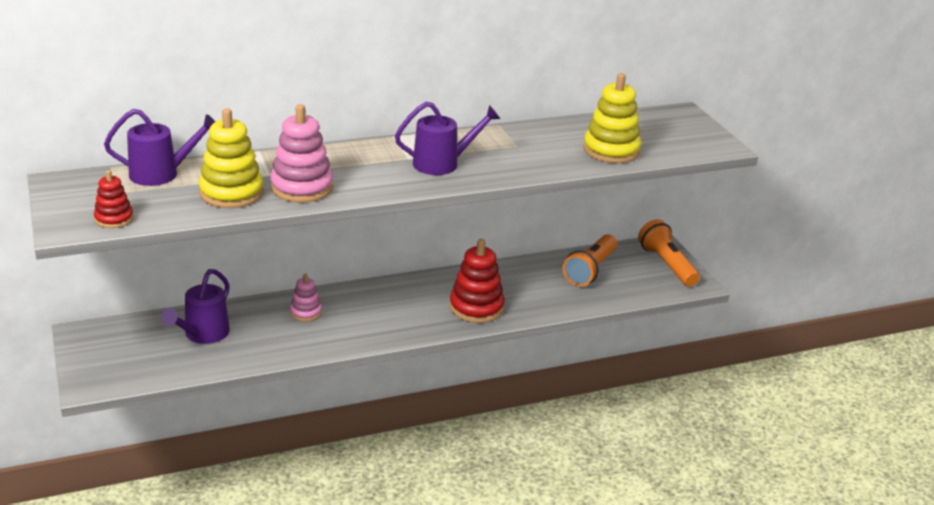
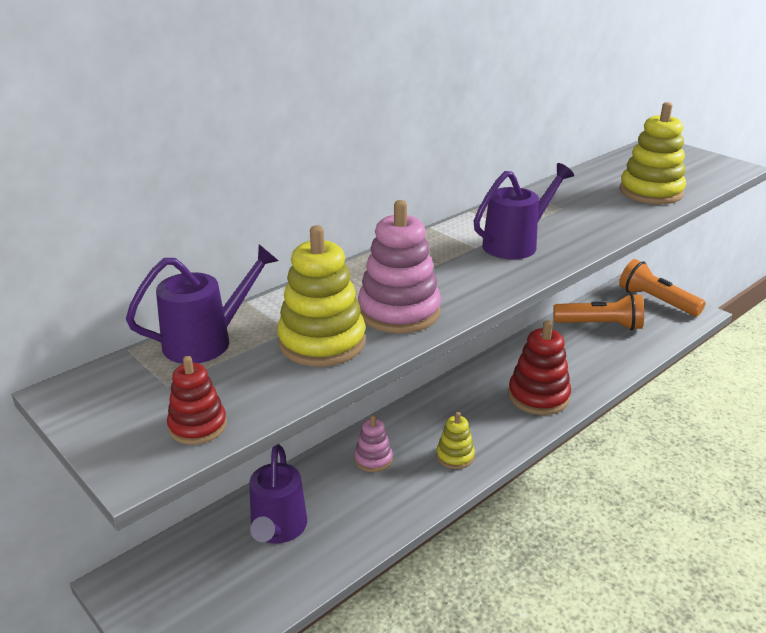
camera: 20 degrees left, 0 degrees up
(368, 328) = (455, 456): none -> yellow stacking toy
(590, 270) = (600, 325): orange flashlight -> orange flashlight turned 90 degrees counterclockwise

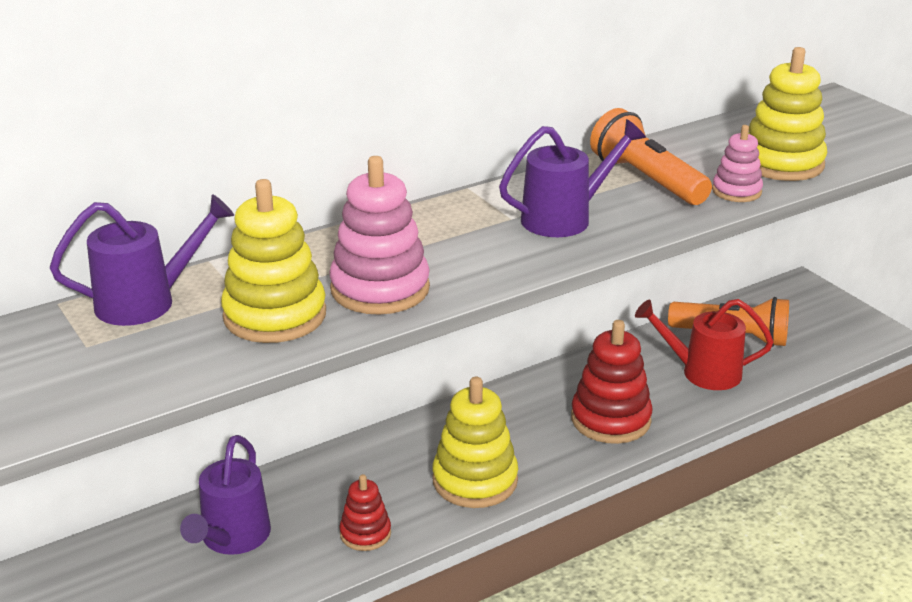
camera: 10 degrees right, 0 degrees up
(197, 426) = (102, 393): red stacking toy -> red stacking toy (365, 533)
(373, 459) = (372, 472): pink stacking toy -> pink stacking toy (736, 191)
(455, 456) = (475, 480): yellow stacking toy -> yellow stacking toy, size x1.76
(590, 354) = (702, 372): none -> red watering can
(656, 301) = (824, 311): orange flashlight -> orange flashlight (646, 180)

